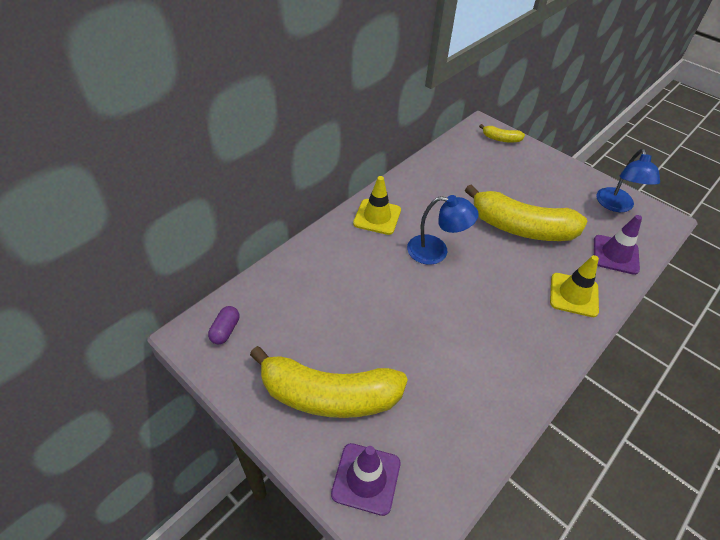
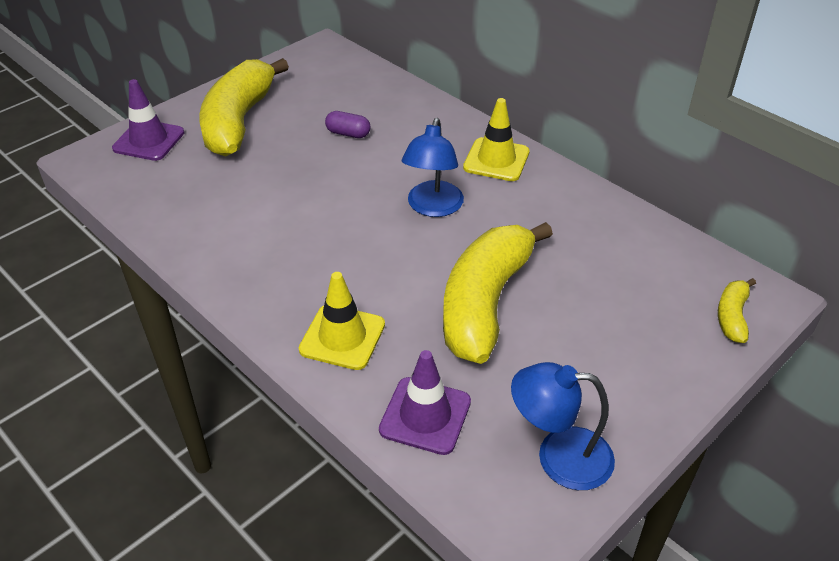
camera: 95 degrees right, 5 degrees down
(225, 330) = (326, 63): purple capsule -> purple capsule (348, 134)

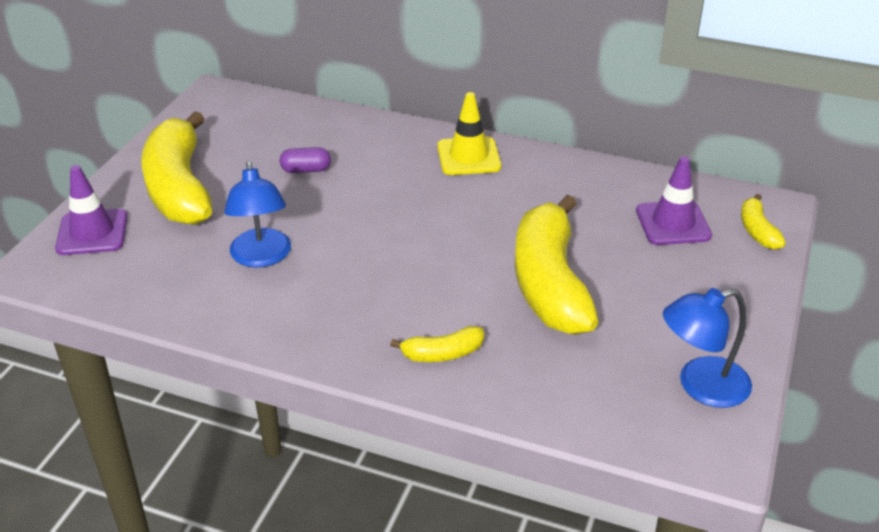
camera: 25 degrees left, 5 degrees down
(342, 337) = (442, 354): yellow traffic cone -> yellow banana
(425, 415) = (567, 393): purple traffic cone -> purple traffic cone (673, 223)
(433, 207) = (441, 215): blue lamp -> blue lamp (261, 257)

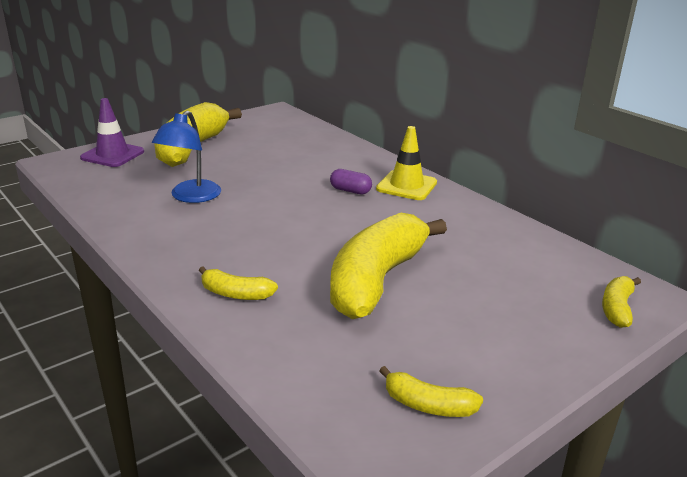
camera: 30 degrees right, 10 degrees down
(306, 170) = (281, 161): purple capsule -> purple capsule (350, 191)
(673, 223) = (535, 277): purple traffic cone -> none
(701, 386) = (428, 405): blue lamp -> yellow banana

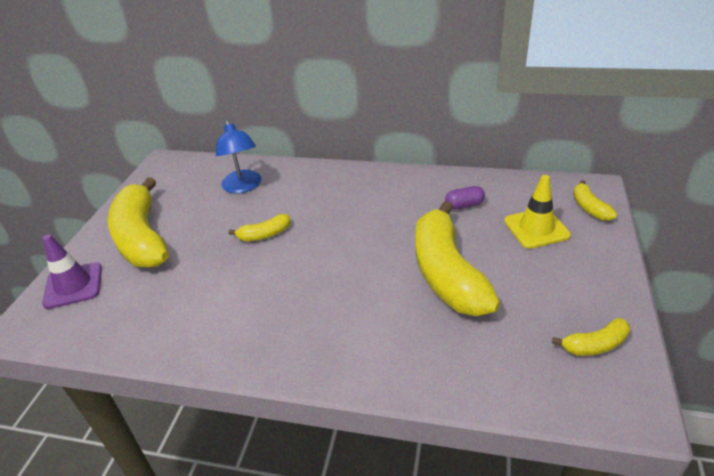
camera: 35 degrees left, 10 degrees up
(190, 197) = (213, 286): blue lamp -> blue lamp (243, 187)
(235, 294) = (376, 349): yellow banana -> yellow banana (264, 235)
(350, 191) = (328, 208): purple capsule -> purple capsule (464, 205)
(406, 186) = (360, 182): yellow traffic cone -> yellow traffic cone (536, 228)

